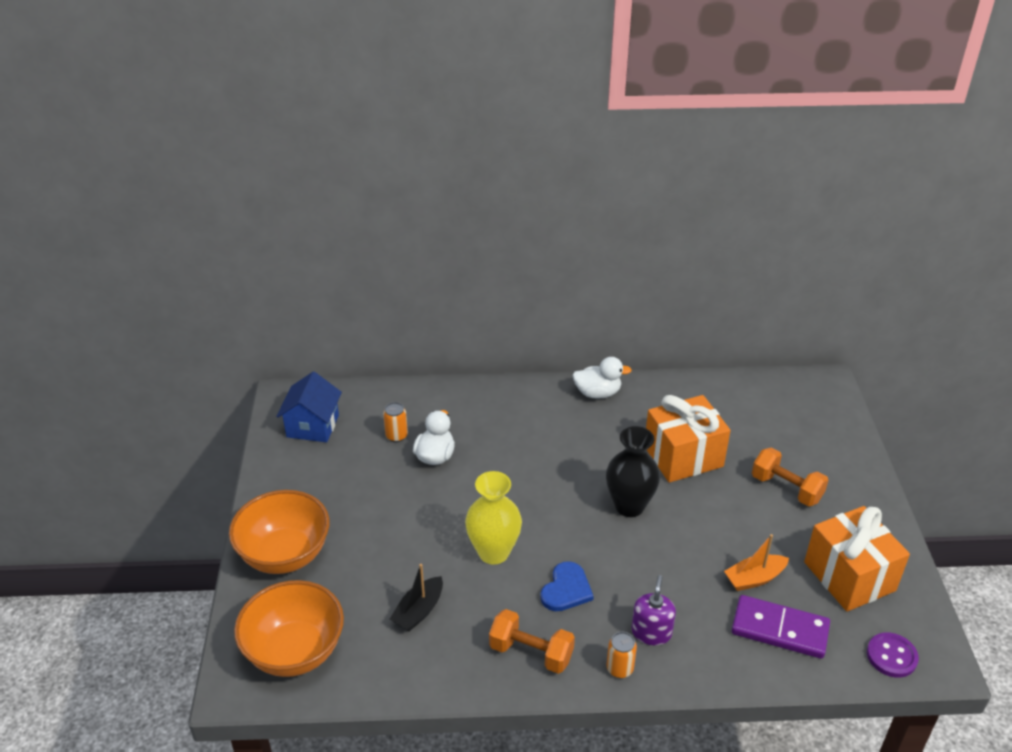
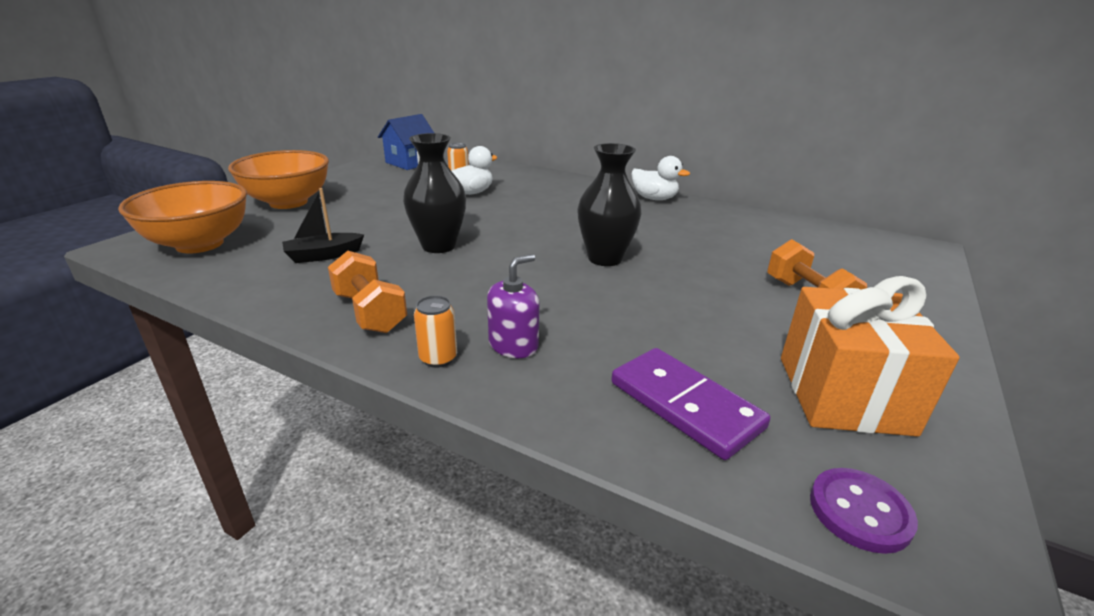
camera: 30 degrees right, 10 degrees down
(493, 552) = (438, 246): yellow vase -> black vase
(566, 589) = (468, 286): blue heart -> none
(683, 456) = (700, 247): orange gift -> none
(754, 578) = (695, 349): orange boat -> none

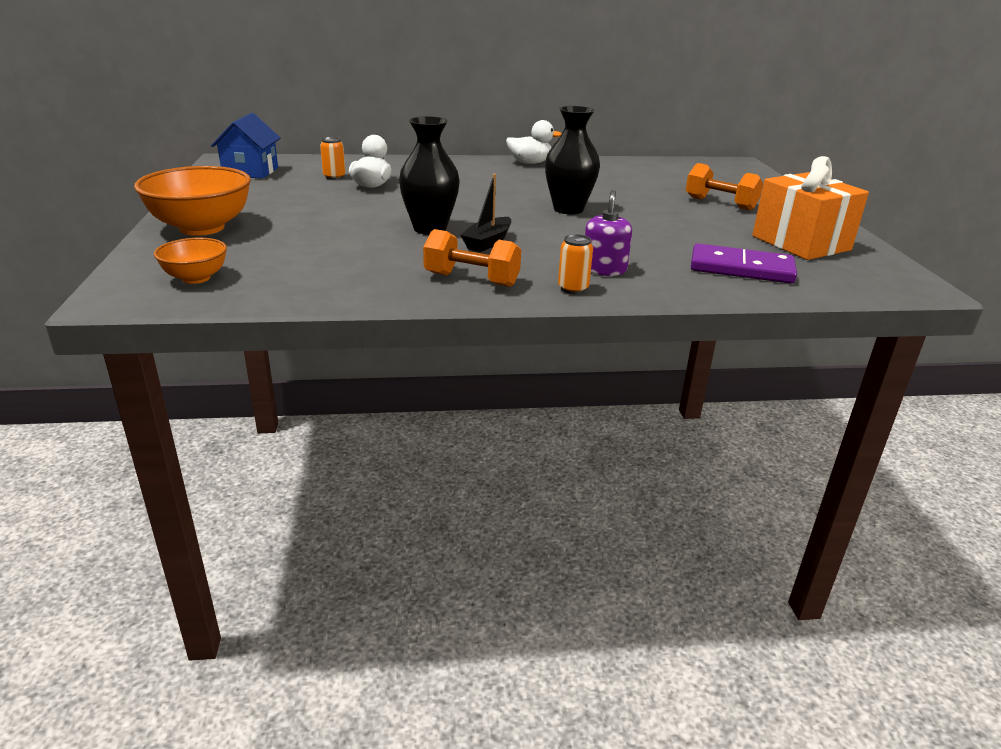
camera: 35 degrees left, 0 degrees up
(200, 244) = (196, 278): orange bowl -> orange bowl, size x0.54
(323, 255) = (345, 257): black boat -> black boat (488, 242)
(860, 511) = (866, 283): purple button -> none

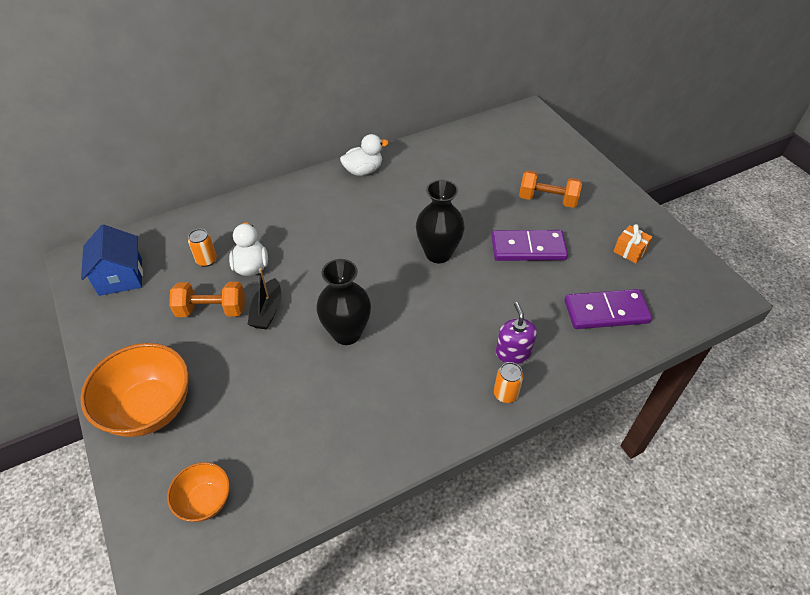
camera: 20 degrees left, 20 degrees up
(471, 280) = (425, 410): orange dumbbell -> orange dumbbell (212, 310)
(488, 242) = (405, 340): black boat -> black boat (267, 311)
(674, 222) = (528, 248): none -> purple domino
(800, 243) = (629, 251): orange gift -> orange gift, size x0.44

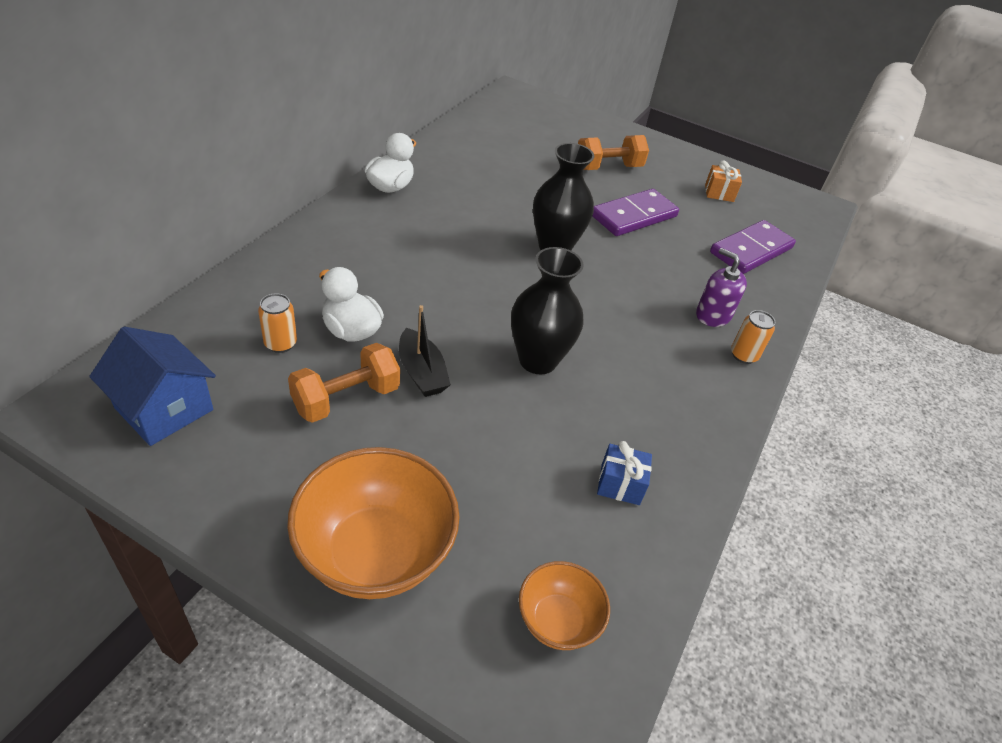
camera: 40 degrees left, 5 degrees down
(320, 441) = (620, 484): none -> blue gift

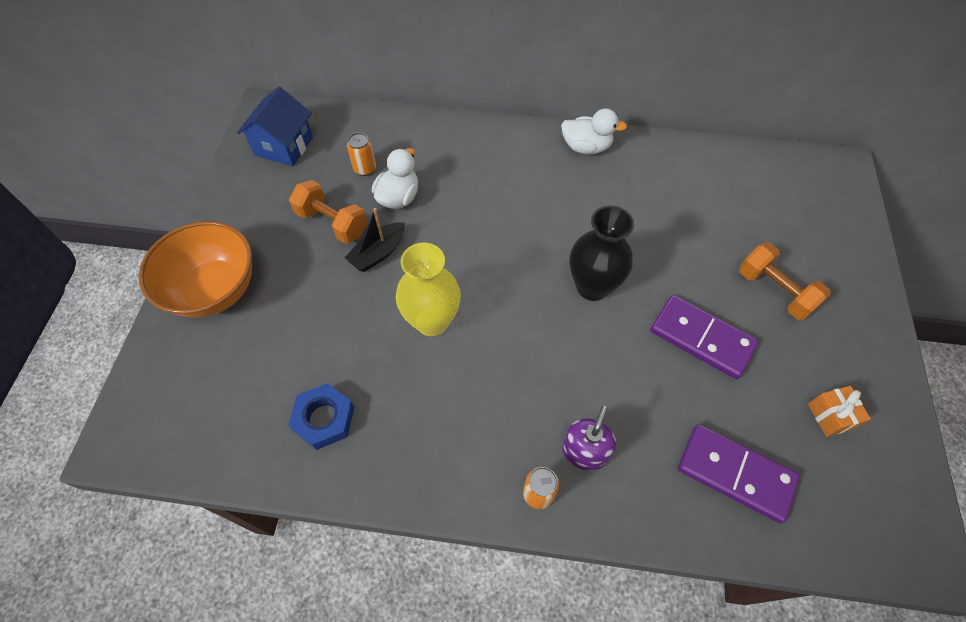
camera: 75 degrees right, 15 degrees up
(537, 360) = (432, 321): black vase -> yellow vase
(557, 621) = (192, 409): orange bowl -> none
(620, 484) = (324, 419): blue gift -> blue nut

